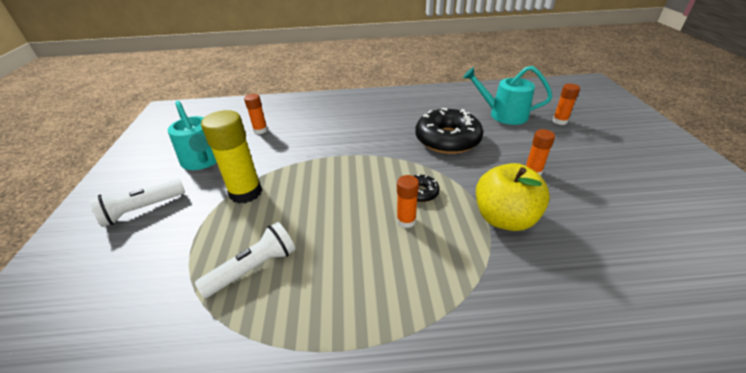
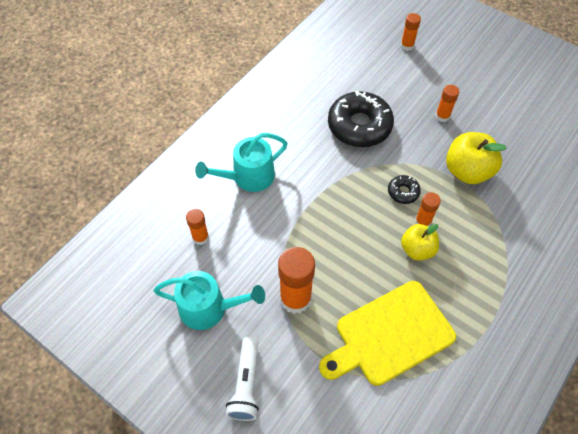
camera: 50 degrees left, 20 degrees up
(245, 192) = (295, 298): yellow glue stick -> orange glue stick
(254, 268) = (390, 335): white flashlight -> yellow cutting board
(371, 234) = (417, 249): none -> yellow apple
(503, 114) = (364, 65): turquoise watering can -> turquoise watering can (248, 177)

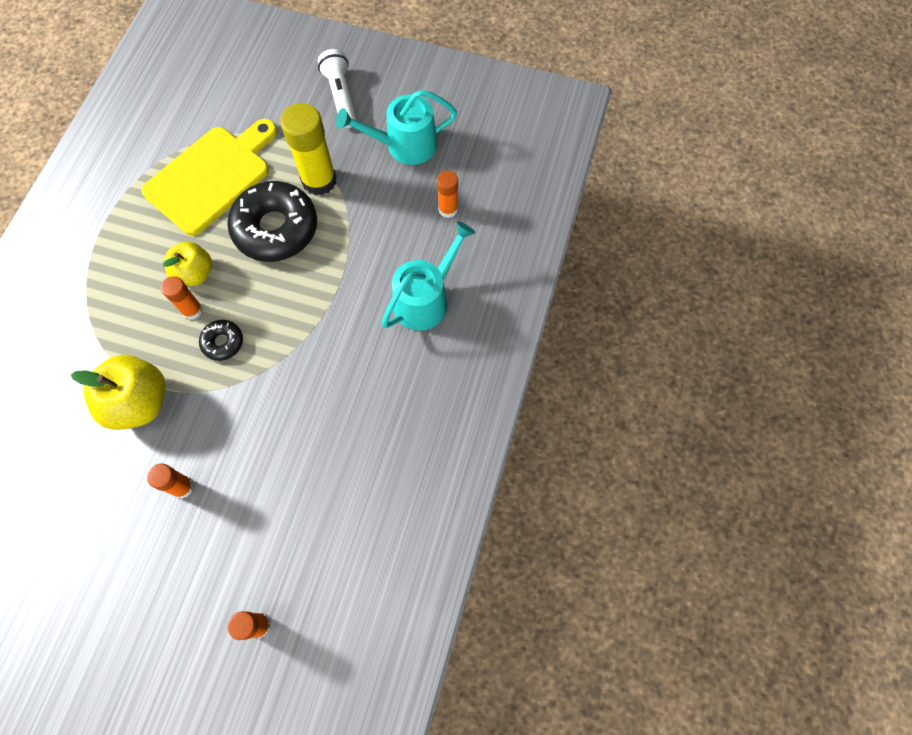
camera: 160 degrees right, 10 degrees up
(295, 298) = (319, 180): orange glue stick -> yellow glue stick
(359, 126) = (302, 427): black donut -> black donut (276, 228)

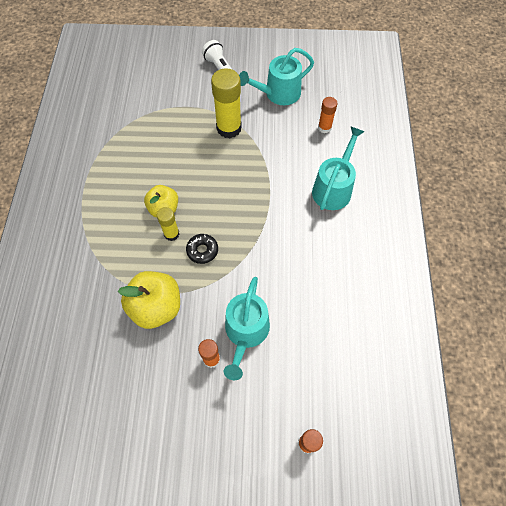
camera: 15 degrees left, 5 degrees down
(192, 310) = (171, 234): orange glue stick -> yellow glue stick
(212, 177) = (151, 142): yellow cutting board -> none
(237, 464) = (246, 332): none -> turquoise watering can
(276, 228) = (211, 166): black donut -> none

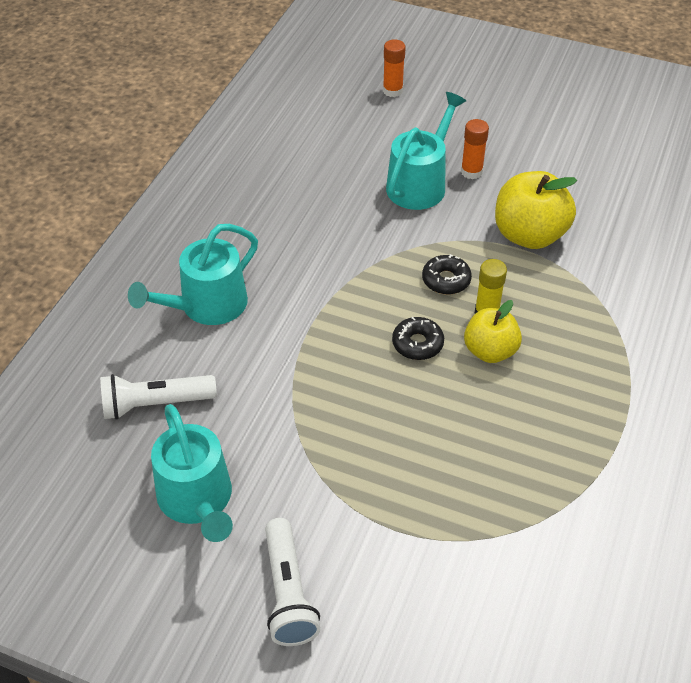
camera: 160 degrees left, 15 degrees down
(206, 201) = (417, 344): none -> black donut
(229, 128) = (329, 456): yellow glue stick -> none
(278, 93) = (197, 500): turquoise watering can -> turquoise watering can turned 75 degrees clockwise
(324, 127) = (155, 404): orange glue stick -> white flashlight

